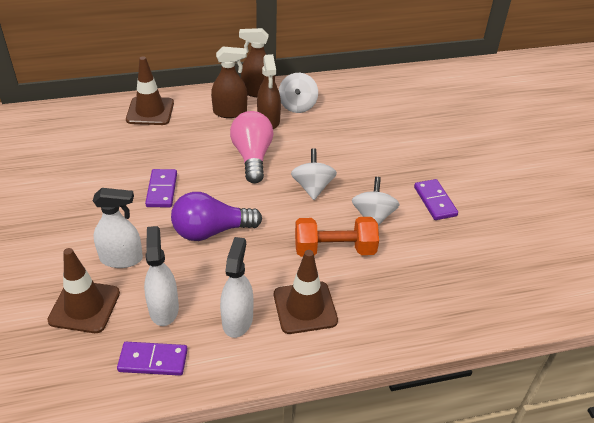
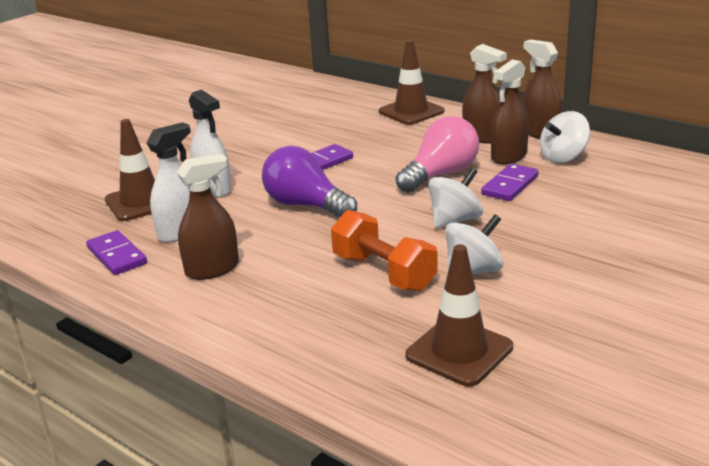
camera: 55 degrees right, 15 degrees down
(237, 320) = (212, 269): white spray bottle -> brown spray bottle
(305, 307) = (276, 294): brown traffic cone -> brown traffic cone (459, 351)
(435, 201) = (574, 296): purple domino -> purple domino (510, 185)

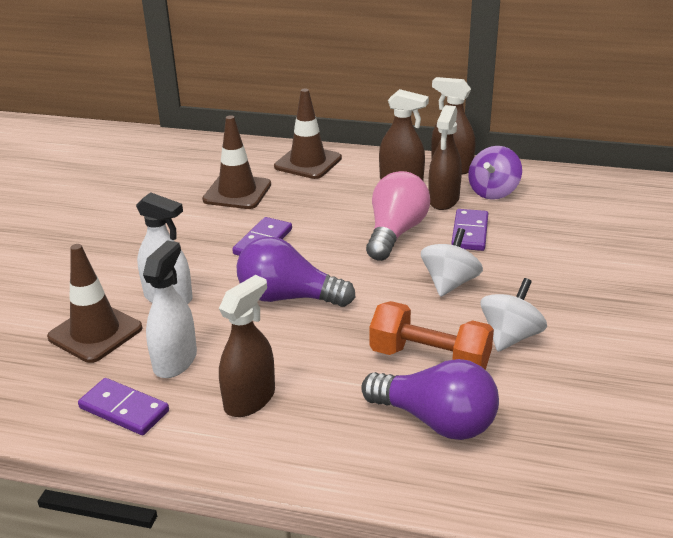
camera: 25 degrees left, 5 degrees up
(347, 318) = (436, 421): none -> purple light bulb
(459, 351) = (566, 429): brown traffic cone -> brown traffic cone (237, 192)
(563, 157) = (493, 192): white spinning top -> purple spinning top

